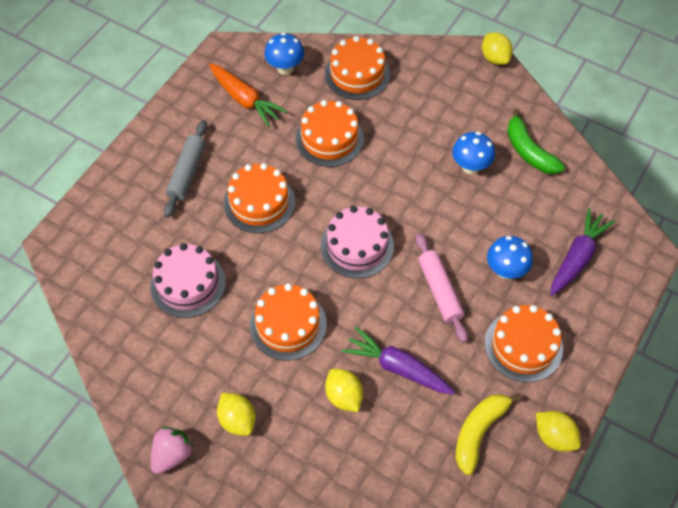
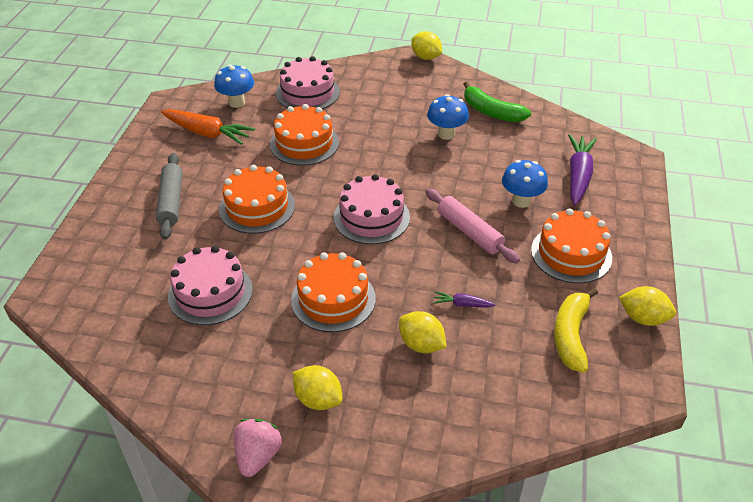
camera: 20 degrees left, 15 degrees down
(357, 74) = (307, 92): orange cake -> pink cake
(397, 367) = (462, 304): purple carrot -> purple carrot, size x0.48

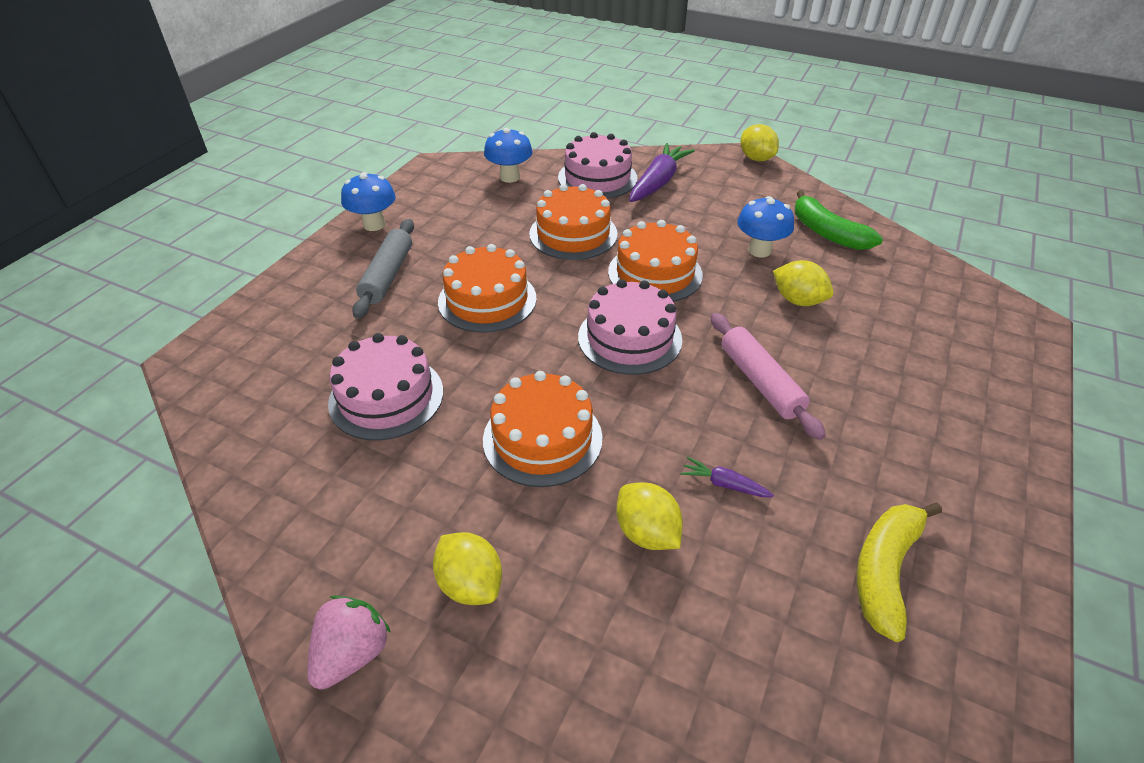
camera: 15 degrees right, 0 degrees up
(207, 133) = (462, 205): orange carrot -> none
(521, 201) = (845, 353): blue mushroom -> blue mushroom (374, 225)
(571, 254) = (907, 441): orange cake -> orange cake (655, 273)
(578, 176) = (937, 333): purple carrot -> purple carrot (658, 182)
(643, 318) = (1012, 568): yellow lemon -> yellow lemon (798, 300)

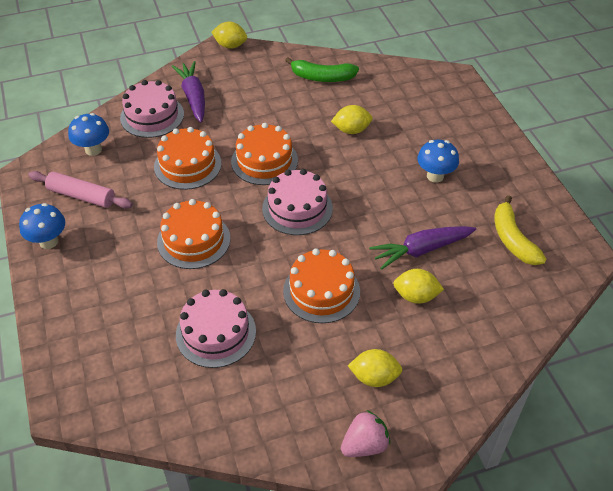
camera: 45 degrees left, 5 degrees up
(352, 654) = (364, 445): pink strawberry -> pink strawberry turned 75 degrees clockwise
(387, 275) = (111, 267): grey rolling pin -> none
(724, 484) = (421, 250): purple carrot -> purple carrot, size x2.07
(759, 250) = (301, 111): blue mushroom -> blue mushroom (435, 176)
(760, 382) = (382, 188): pink rolling pin -> pink rolling pin (81, 196)

